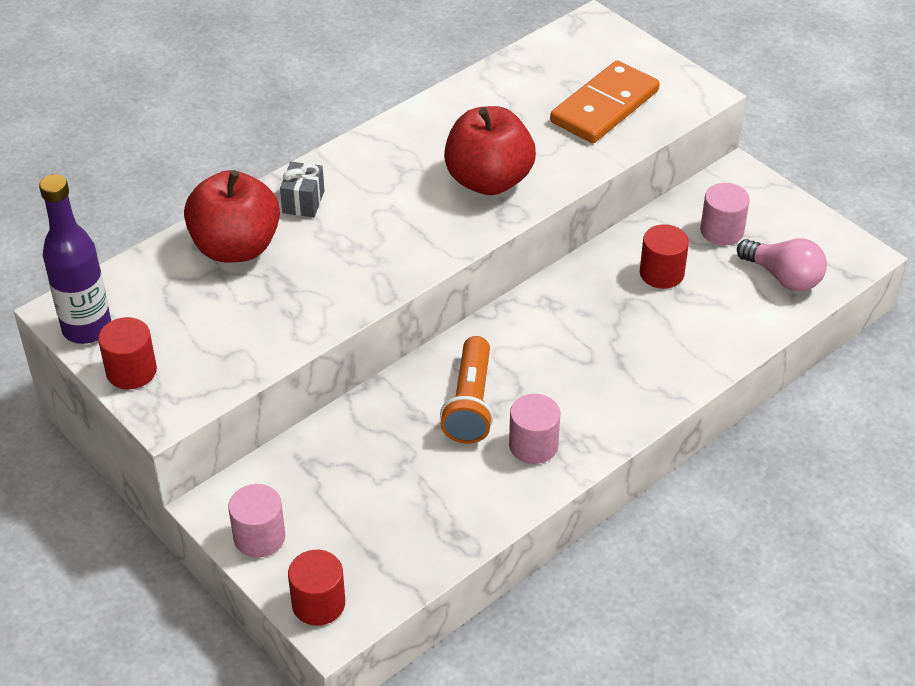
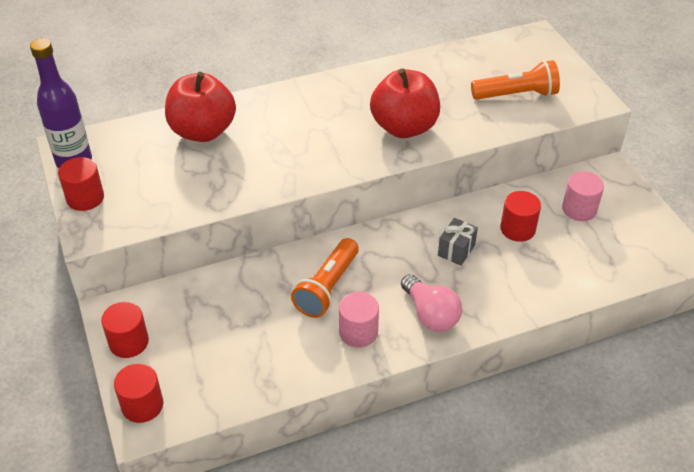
camera: 20 degrees right, 0 degrees up
(259, 537) = (129, 342): pink cylinder -> red cylinder
(303, 202) = (265, 111): grey gift -> grey gift (456, 250)
(604, 106) = (516, 95): orange domino -> orange flashlight
(783, 277) = (613, 256): pink light bulb -> pink light bulb (430, 314)

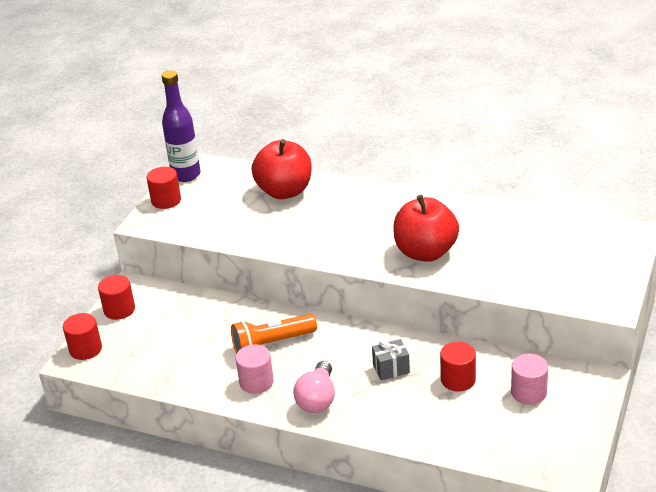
camera: 45 degrees right, 10 degrees down
(516, 95) = (549, 269): orange flashlight -> none

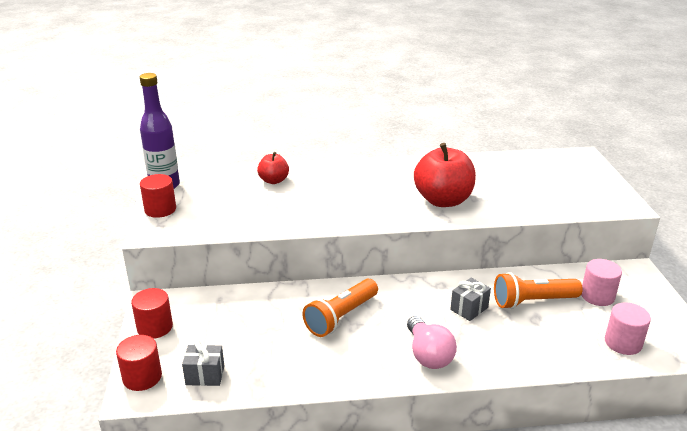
camera: 30 degrees left, 5 degrees down
(131, 361) = (205, 375): none -> grey gift
(256, 382) = (355, 356): pink cylinder -> pink cylinder (623, 343)
(284, 191) = (273, 180): red apple -> red apple, size x0.54
(458, 379) = (533, 302): red cylinder -> orange flashlight

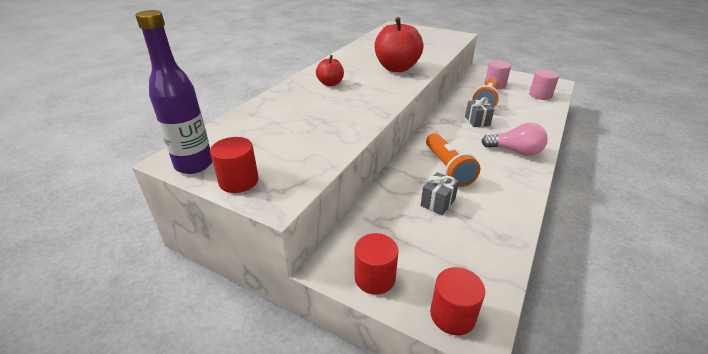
camera: 55 degrees left, 5 degrees up
(205, 375) = (476, 266): grey gift -> grey gift (437, 202)
(273, 180) = (279, 110): red apple -> red apple (330, 83)

